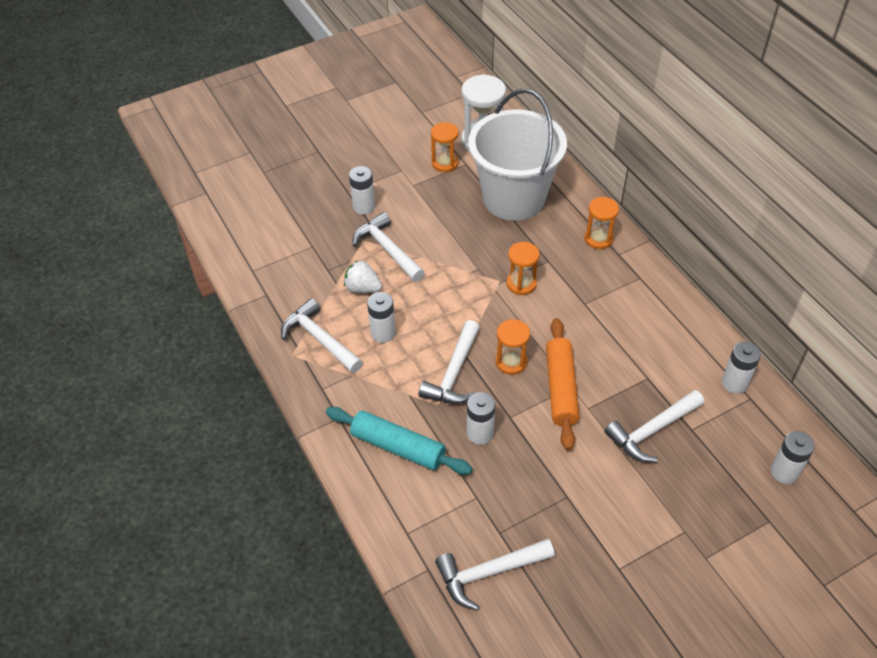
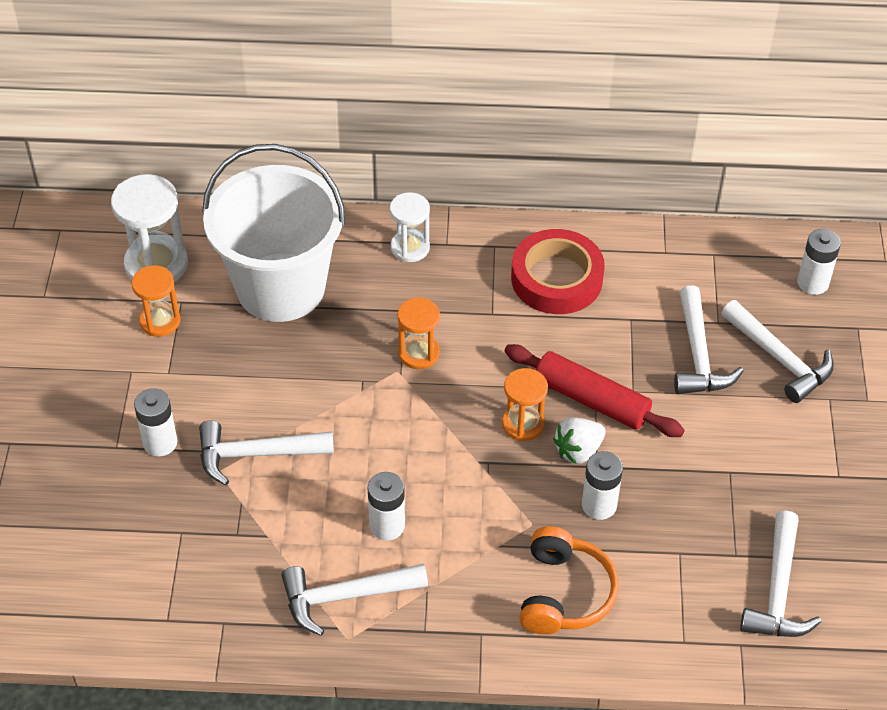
camera: 60 degrees left, 0 degrees up
(362, 288) = (298, 511): white strawberry -> white strawberry (578, 451)
(398, 447) = (564, 593): turquoise rolling pin -> orange headphones
(454, 373) = (500, 486): white hammer -> white hammer (779, 359)
(561, 388) = (591, 400): orange rolling pin -> red rolling pin
(598, 239) = (410, 248): orange hourglass -> white hourglass
(644, 322) = (556, 278): none -> red tape
(734, 383) = (687, 254): white battery -> none

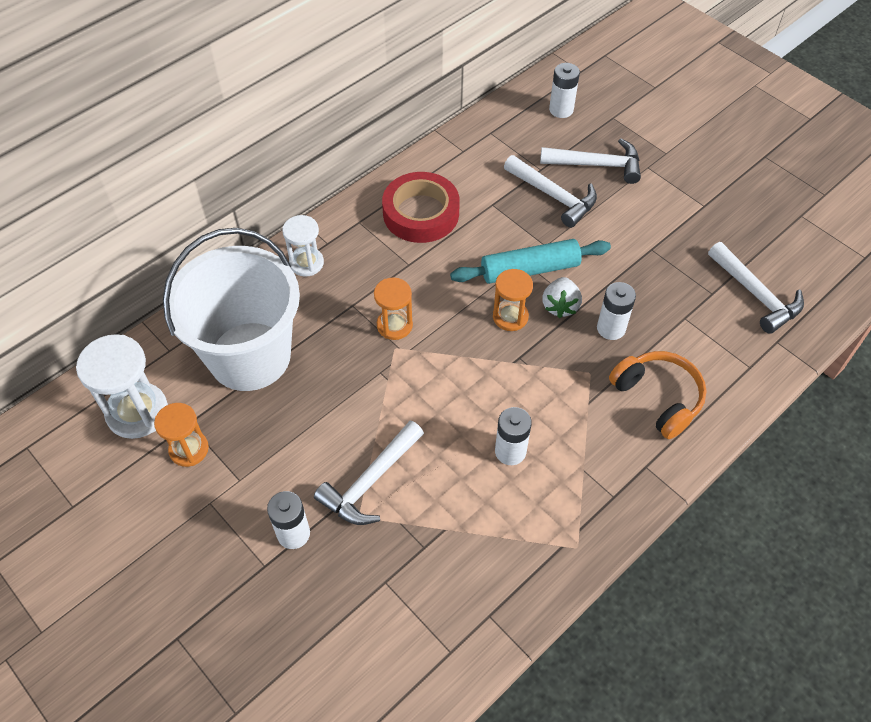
camera: 45 degrees left, 5 degrees up
(345, 596) = (542, 521): white hammer -> none
(591, 400) = (530, 269): red rolling pin -> turquoise rolling pin

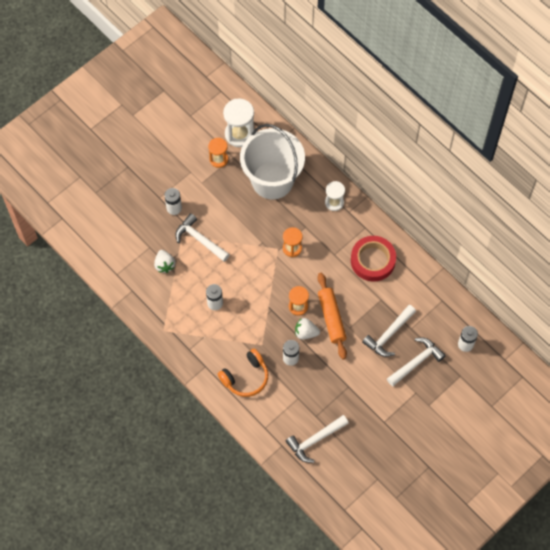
camera: 90 degrees right, 10 degrees up
(427, 549) = (164, 265): none -> white strawberry
(530, 269) = (331, 318): turquoise rolling pin -> orange rolling pin
(597, 165) = (416, 362): white hammer -> white hammer turned 135 degrees counterclockwise

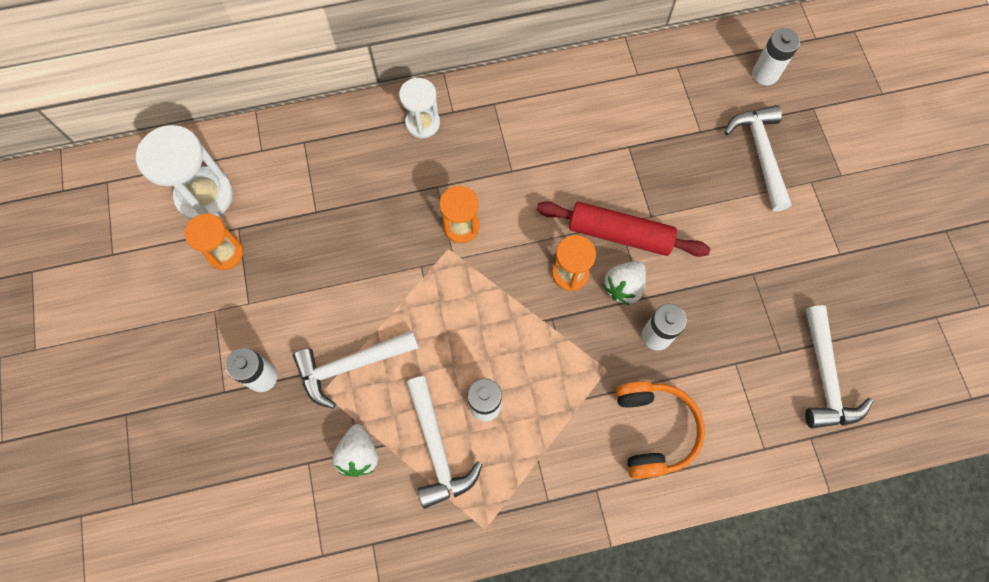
camera: 60 degrees left, 5 degrees up
(164, 265) = (359, 454): white strawberry -> white strawberry turned 75 degrees clockwise
(272, 180) = (322, 191): white bucket -> none
(331, 318) = (620, 234): orange rolling pin -> red rolling pin
(373, 260) = (555, 122): red tape -> none
(389, 334) = (694, 167): white hammer -> white hammer (437, 448)

